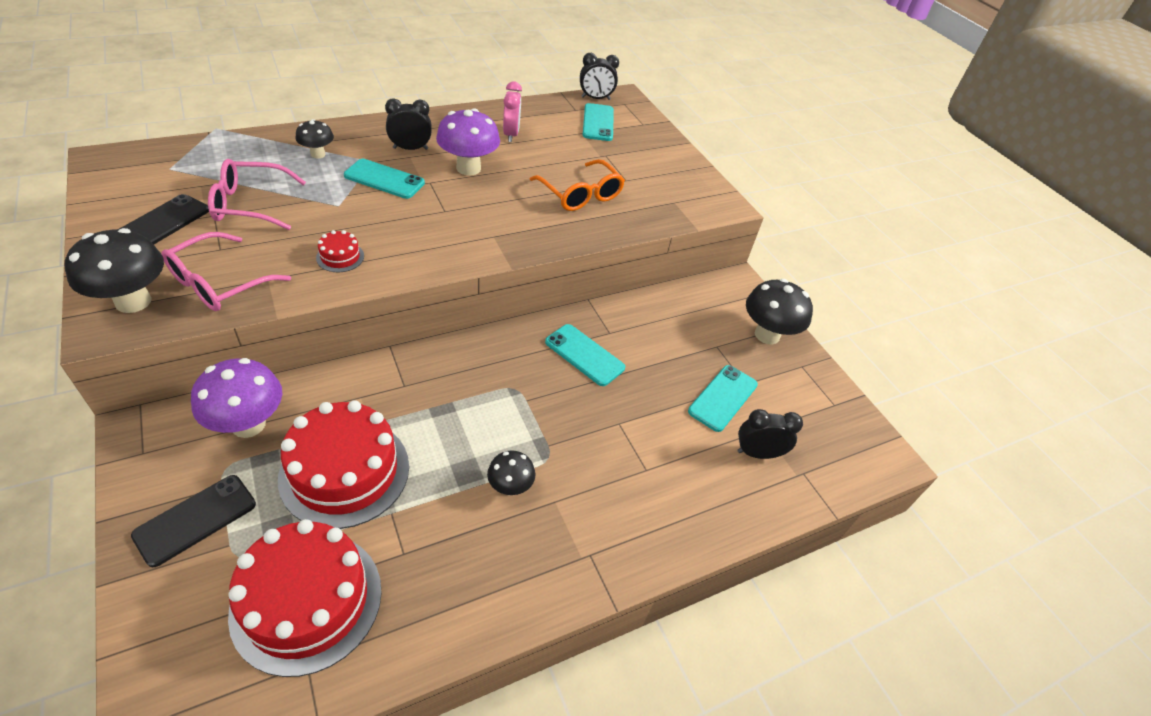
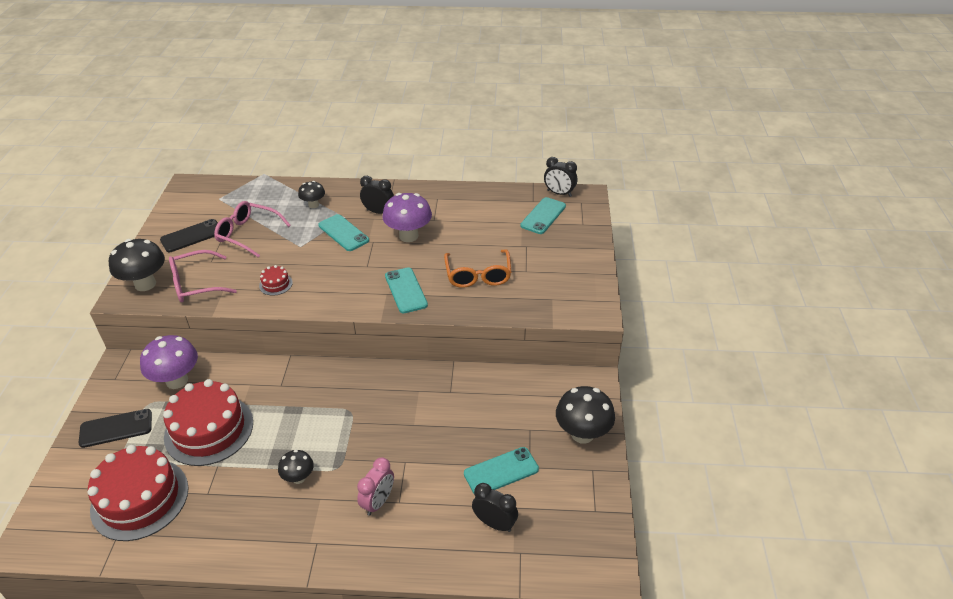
camera: 35 degrees right, 5 degrees down
(511, 135) = (462, 214): pink clock -> pink clock (378, 502)
(584, 355) = (418, 403): turquoise phone -> turquoise phone (406, 290)

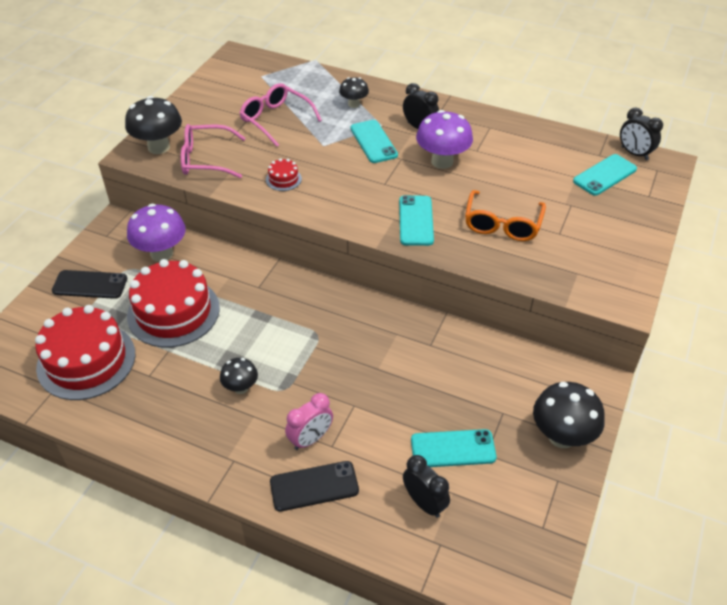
camera: 20 degrees right, 5 degrees up
(192, 236) = (220, 109): black phone -> black phone (314, 486)

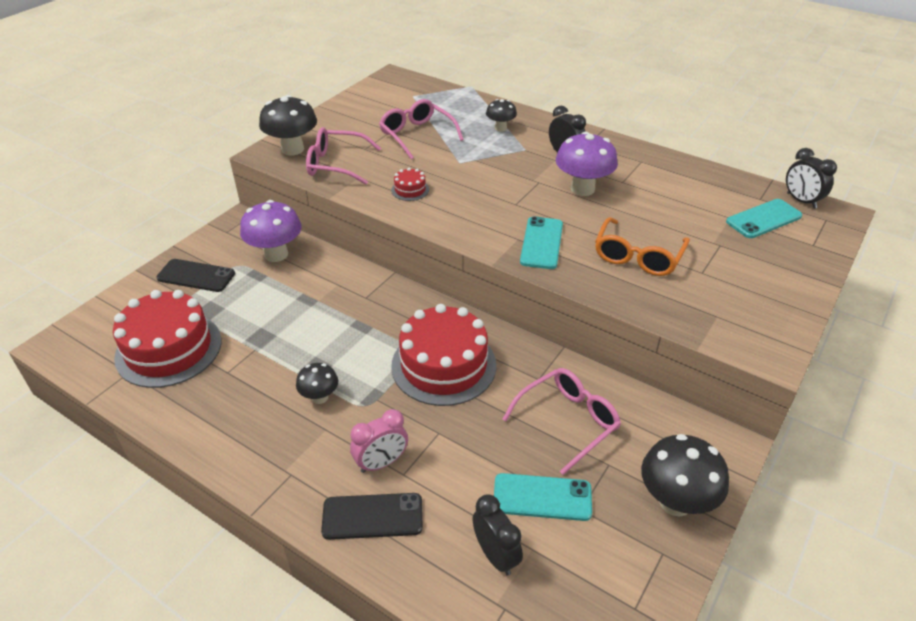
camera: 10 degrees right, 5 degrees down
(173, 312) = (271, 311): red cake -> red cake (443, 365)
(373, 142) = (513, 164): turquoise phone -> none
(462, 380) = (568, 421): none -> pink glasses

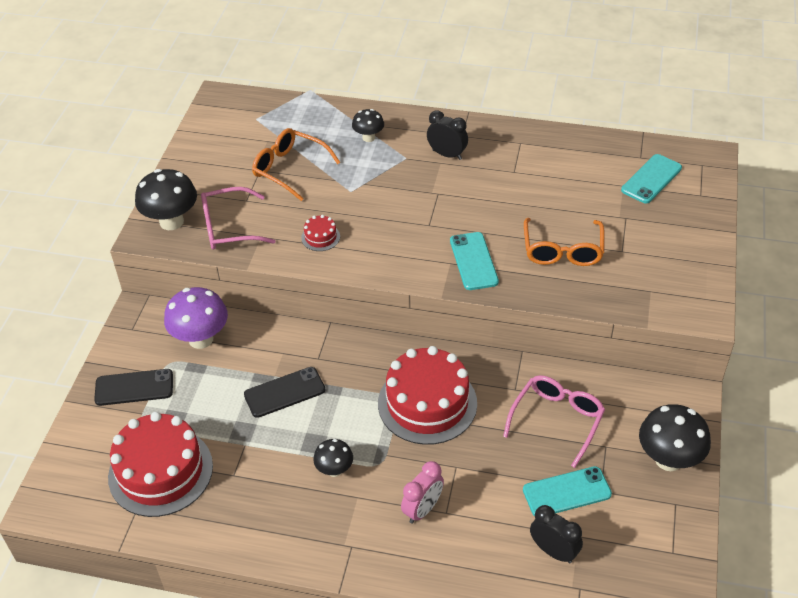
camera: 20 degrees left, 5 degrees up
(372, 516) = (441, 556): black phone -> black phone (284, 392)
(416, 135) = (289, 169): pink glasses -> orange glasses
(582, 189) = (481, 190): purple mushroom -> none
(801, 201) = (675, 150): black clock -> none

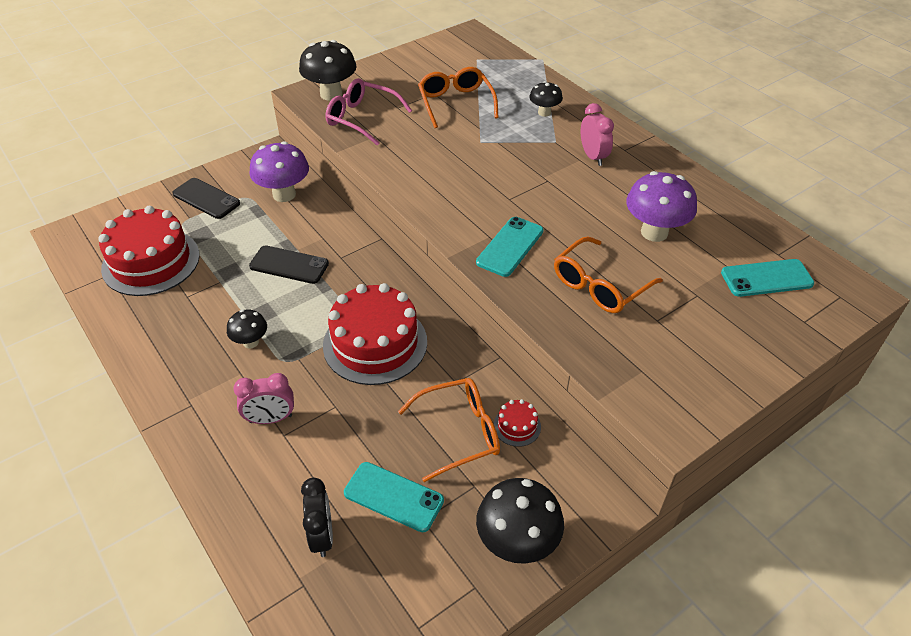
camera: 40 degrees right, 0 degrees up
(320, 237) = (415, 160): red cake -> red cake (517, 426)
(447, 154) = (593, 157): black clock -> pink clock
(552, 189) = (654, 232): none -> purple mushroom
(557, 420) = (460, 432): pink glasses -> orange glasses

